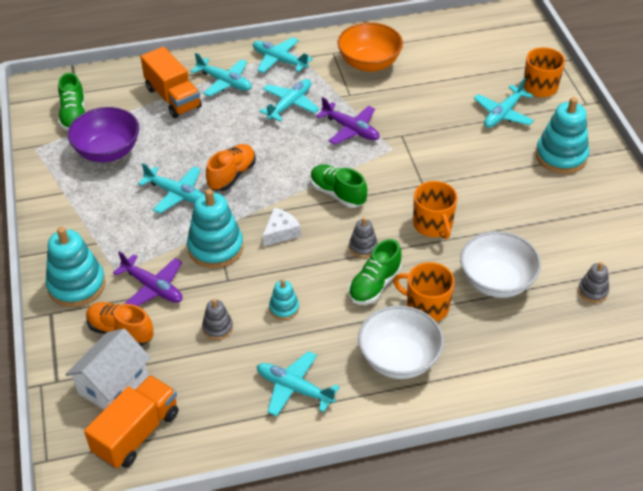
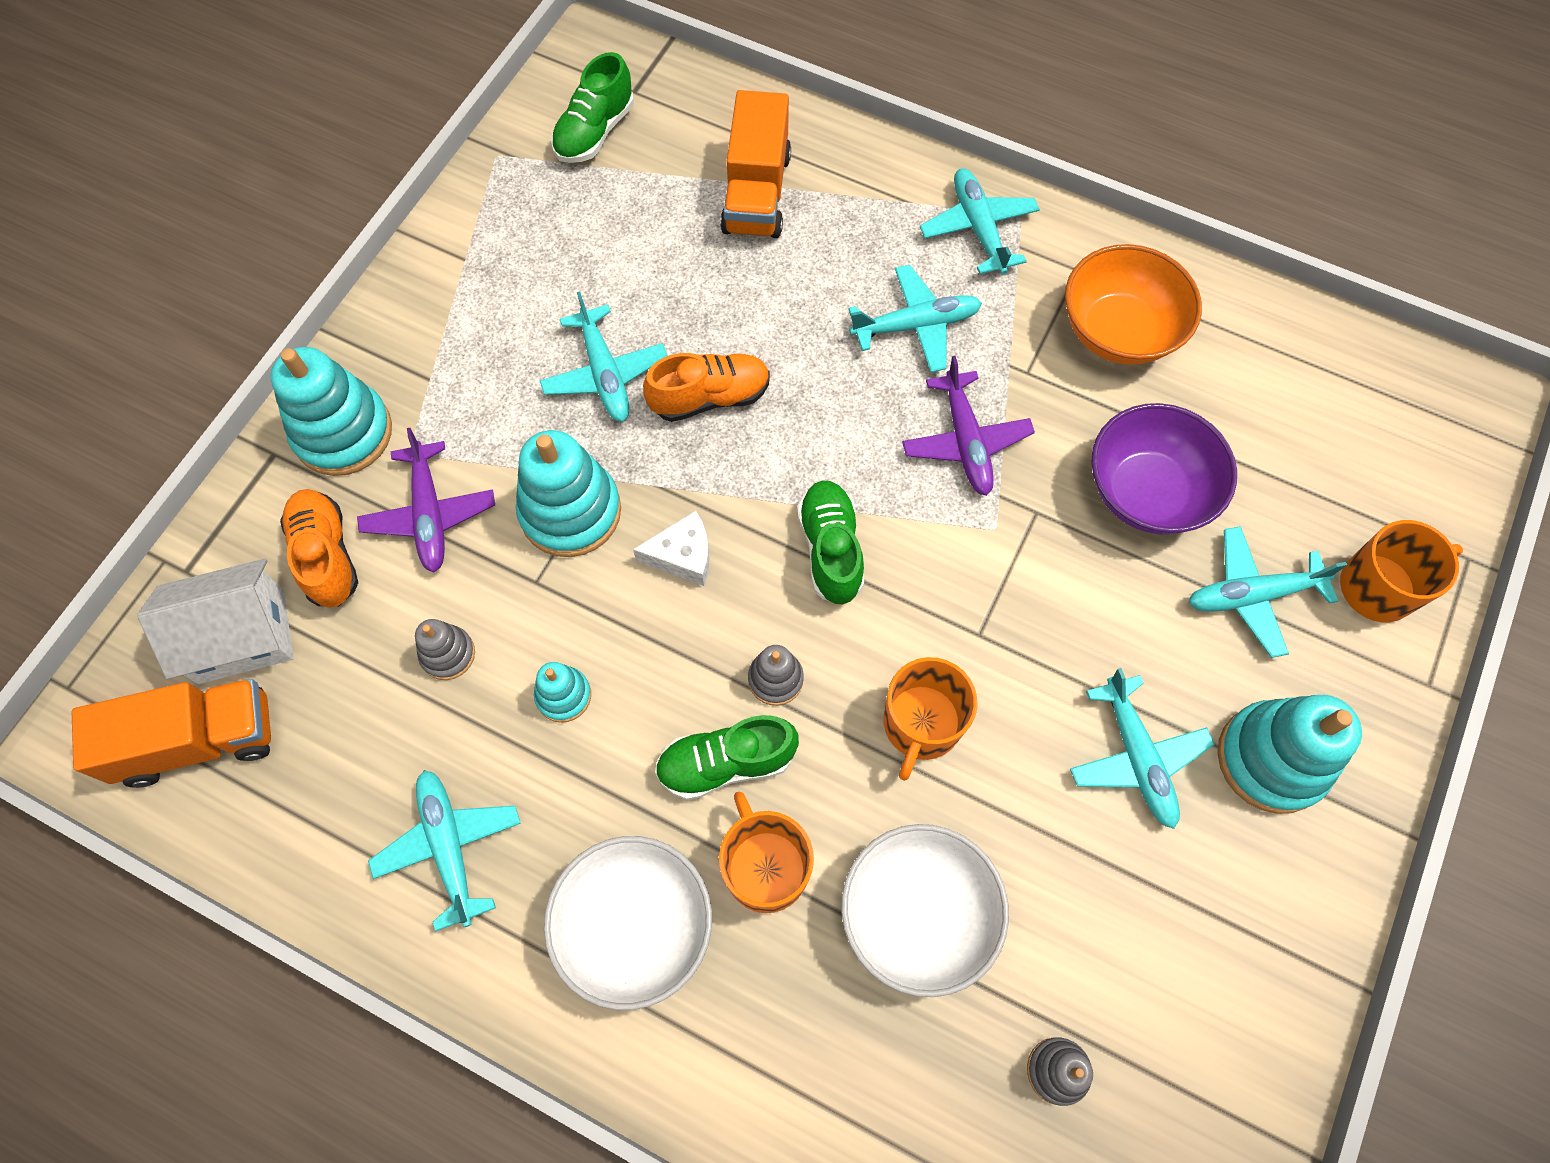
camera: 40 degrees right, 20 degrees up
(107, 151) = (582, 228): purple bowl -> purple bowl (1146, 492)
(225, 82) = (857, 214): turquoise plane -> turquoise plane (1136, 757)

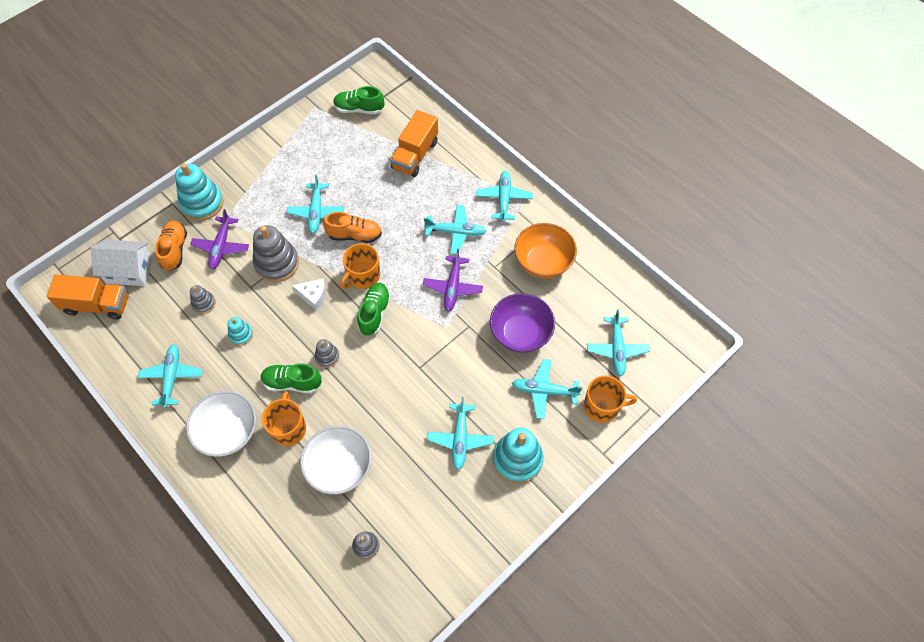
camera: 20 degrees right, 5 degrees down
(570, 511) = (277, 263): turquoise stacking toy -> grey stacking toy
(595, 132) = (359, 109): green shoe -> green shoe turned 45 degrees clockwise
(921, 724) = (377, 395): orange mug -> orange mug (363, 276)
(1347, 461) = (617, 349): none -> turquoise plane

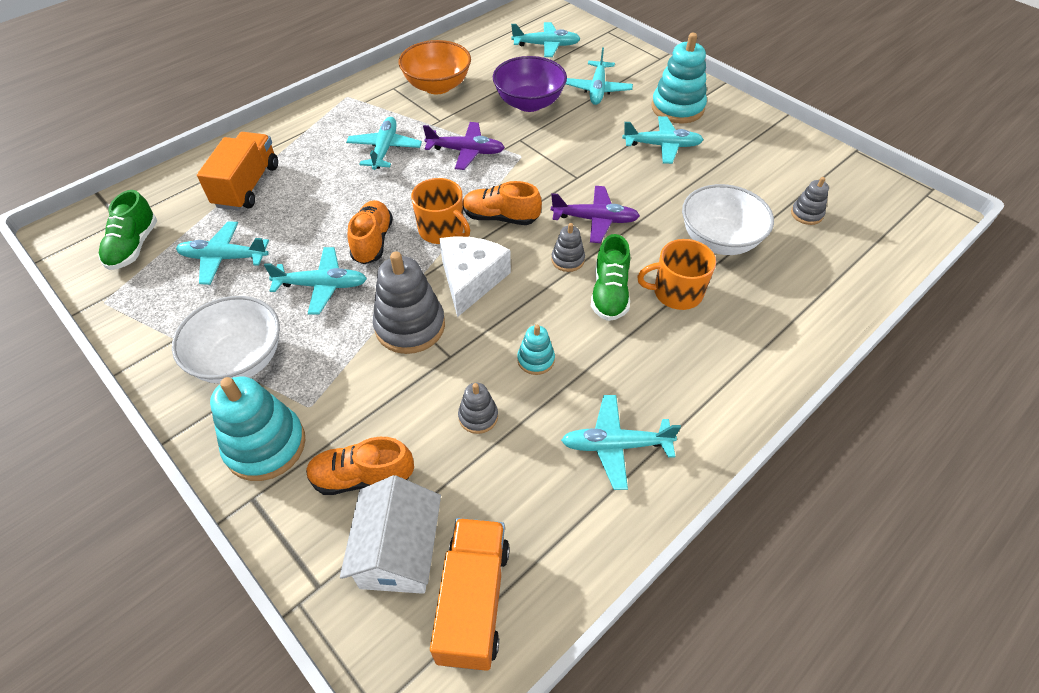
camera: 90 degrees left, 10 degrees down
(221, 247) = (367, 404): purple plane -> purple plane (595, 219)
(228, 432) = (695, 359): white bowl -> white bowl (240, 360)
(313, 296) = (471, 280): white cheese -> white cheese, size x1.63
(374, 313) = (500, 217): green shoe -> orange shoe
(415, 155) = (247, 186): orange truck -> orange truck turned 105 degrees counterclockwise
(504, 198) = (342, 112): turquoise plane -> turquoise plane (224, 258)
(602, 406) = (610, 56): orange mug -> none

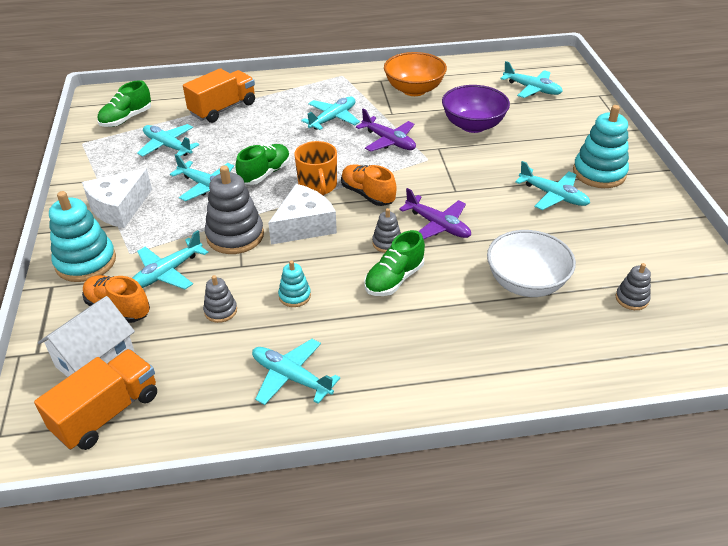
camera: 35 degrees right, 10 degrees down
(240, 360) = (119, 208): white bowl -> white cheese
(372, 241) = (265, 174): orange shoe -> green shoe
(597, 89) = (541, 135): turquoise plane -> turquoise plane (167, 273)
(676, 292) = (448, 303): orange mug -> none

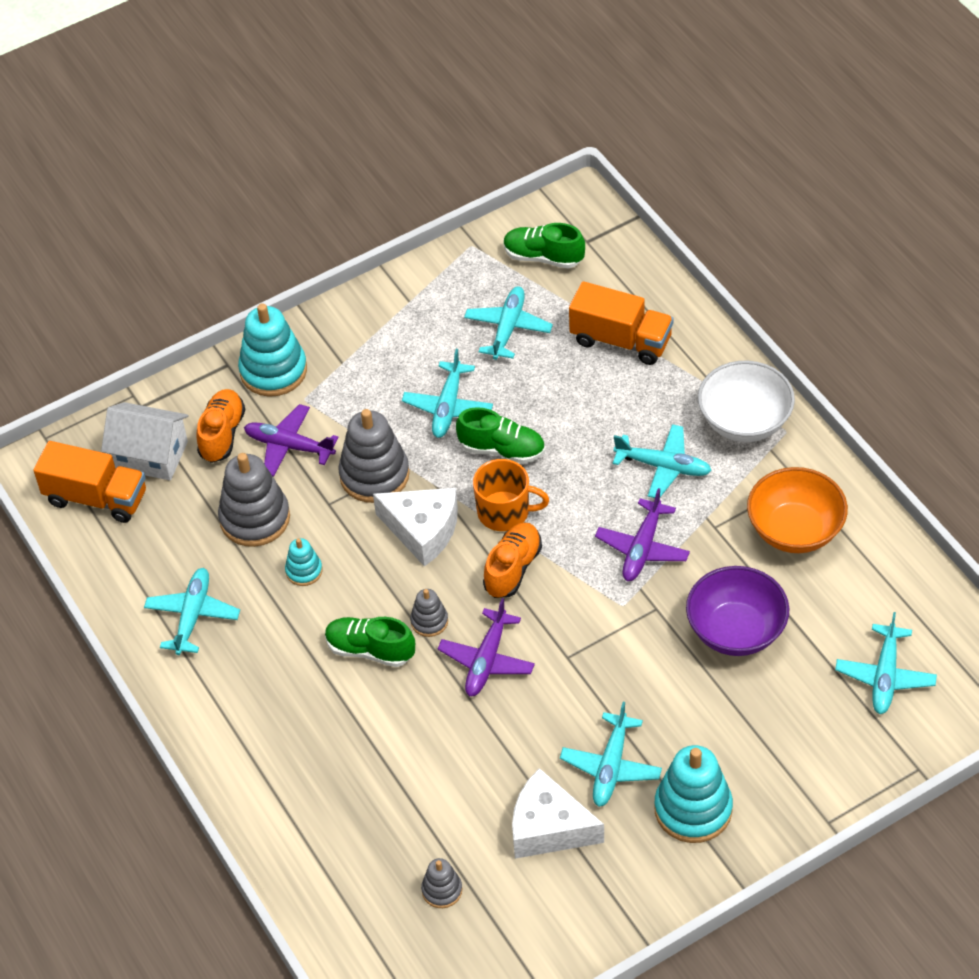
camera: 70 degrees right, 10 degrees up
(119, 208) = (370, 349): white cheese -> white cheese (549, 828)
(167, 273) = (289, 446): turquoise plane -> purple plane
(220, 311) = (255, 518): grey stacking toy -> grey stacking toy, size x1.94
(318, 186) = (504, 512): orange mug -> orange mug turned 135 degrees counterclockwise
(526, 283) = (421, 778): white bowl -> white bowl (744, 422)

